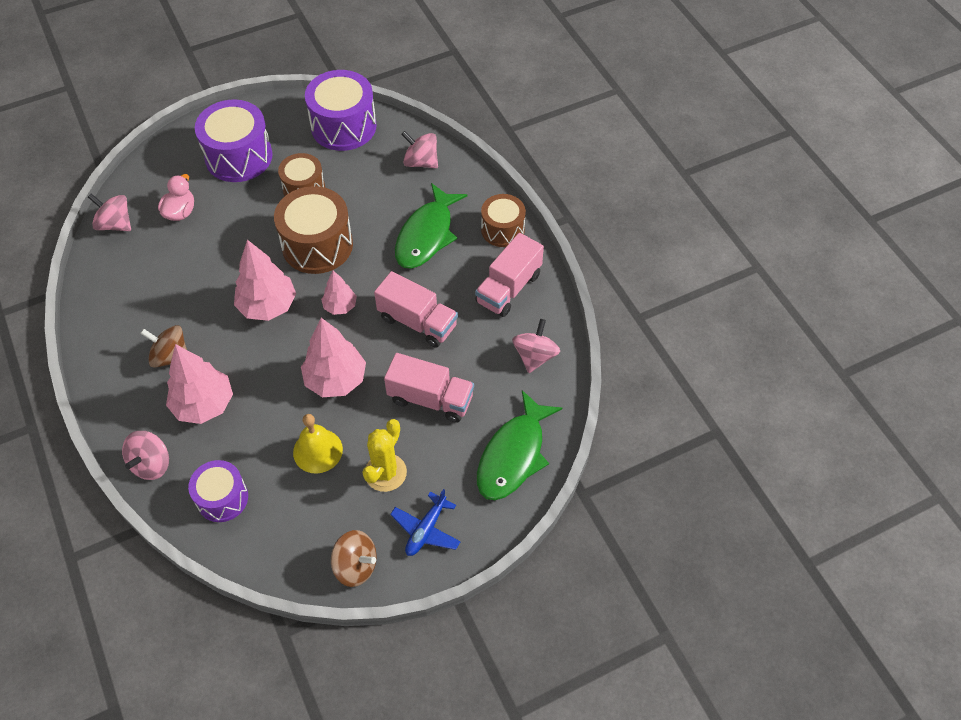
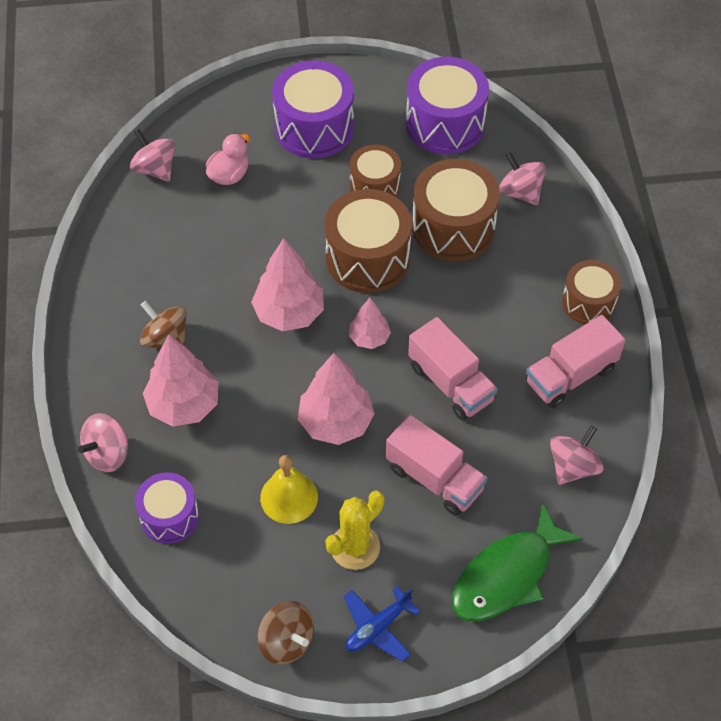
camera: 20 degrees right, 0 degrees up
(377, 203) = (453, 227): none -> brown drum
(426, 235) = (496, 283): green fish -> none

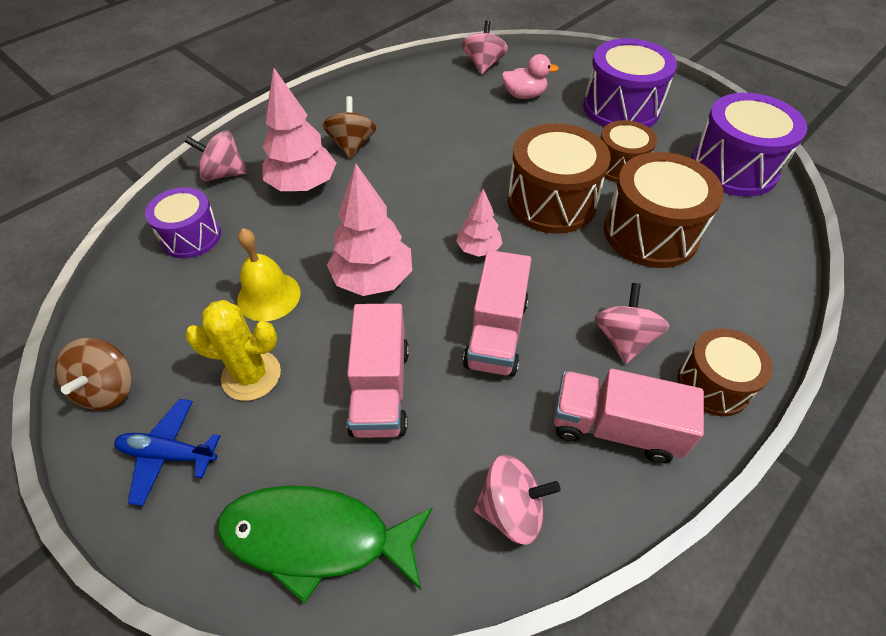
camera: 50 degrees right, 5 degrees down
(289, 313) = (446, 190): pink tree -> none
(520, 192) = (747, 253): pink spinning top -> pink spinning top (623, 339)

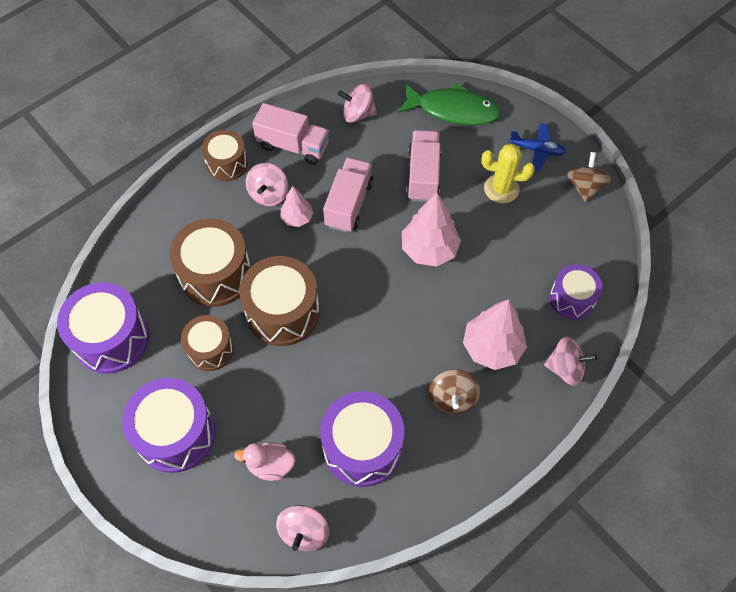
camera: 175 degrees left, 10 degrees up
(269, 296) = (501, 242): yellow bell -> none
(441, 110) = (362, 447): none -> purple drum
(478, 249) = (350, 270): pink tree -> pink tree (297, 218)

